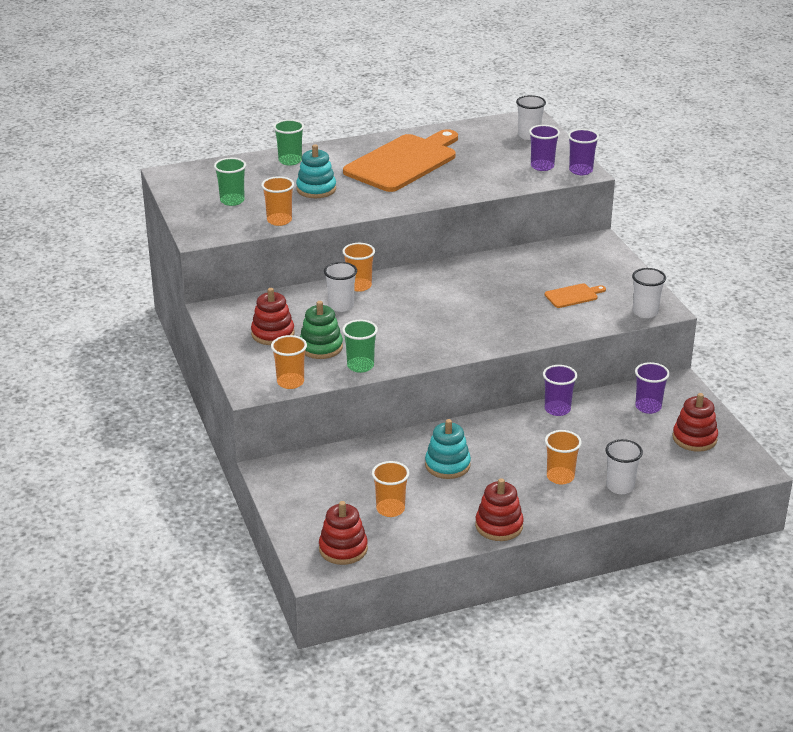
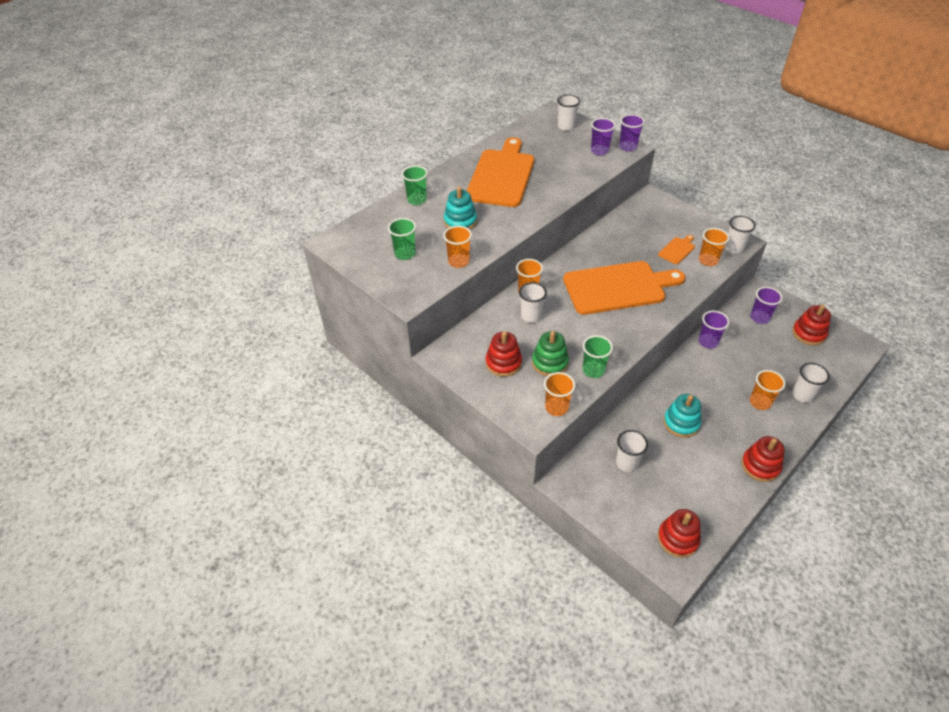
camera: 25 degrees left, 15 degrees up
(352, 477) = (626, 463): none -> white cup
(390, 509) = (678, 483): orange cup -> orange cup (708, 260)
(464, 309) = (618, 287): none -> orange cutting board

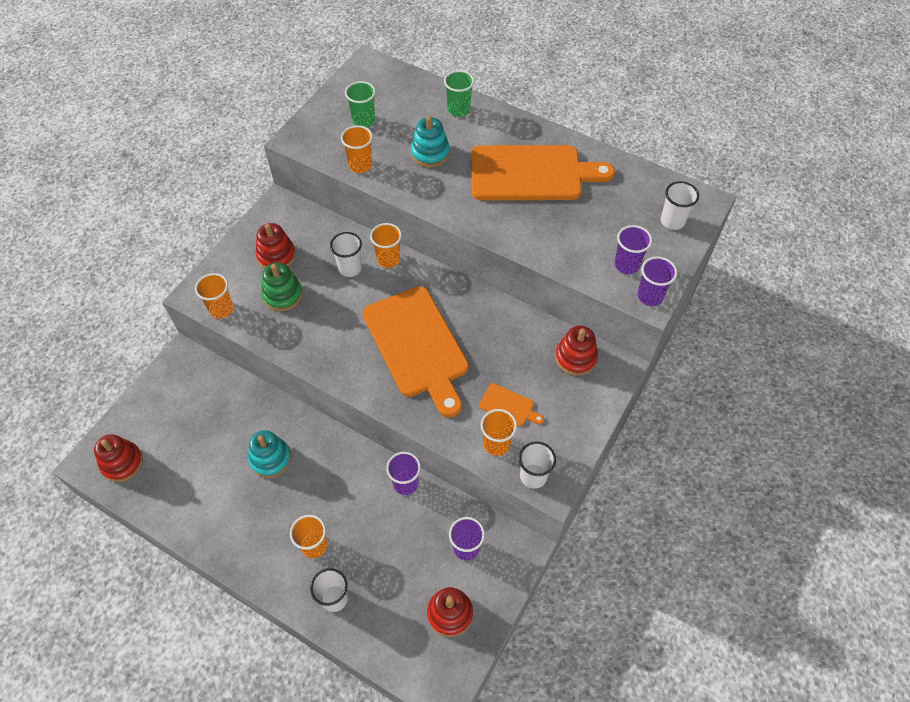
camera: 75 degrees right, 10 degrees up
(593, 370) = (277, 335): green cup -> none
(626, 463) = (210, 409): white cup -> none
(760, 466) = (219, 544): red stacking toy -> red stacking toy (575, 358)

